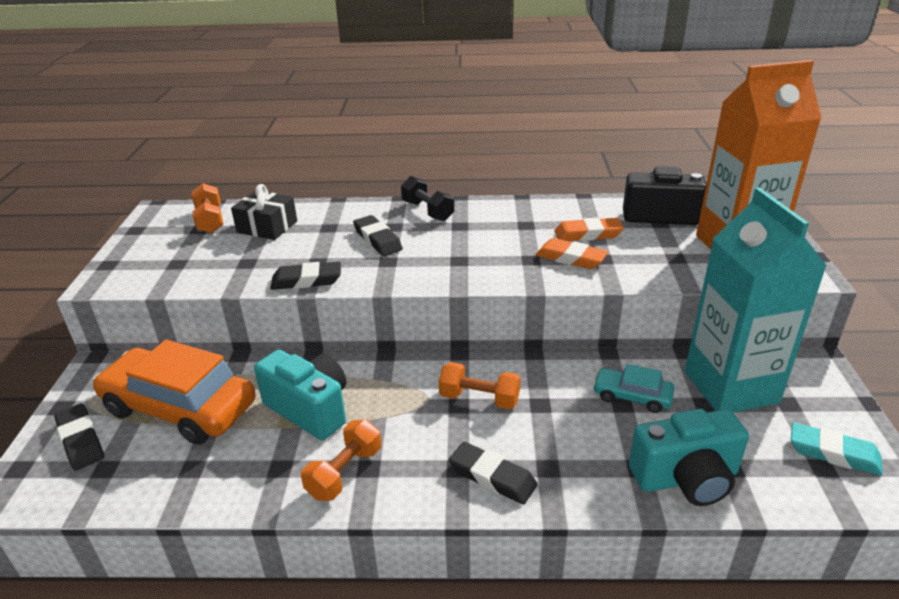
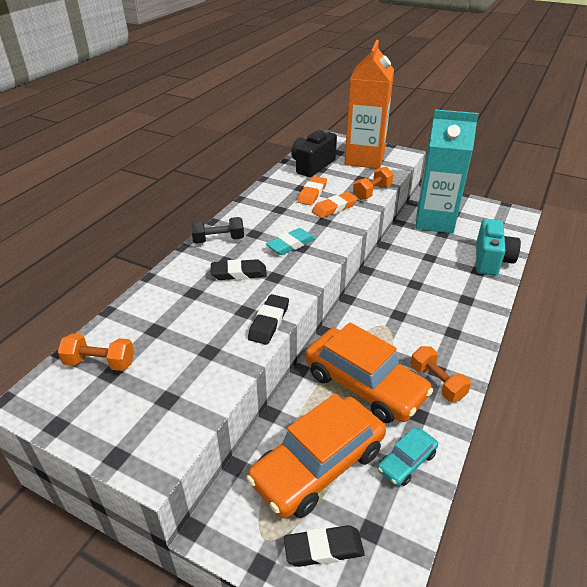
camera: 65 degrees left, 5 degrees up
(267, 227) = (155, 327): black gift -> none
(310, 409) = (364, 385): turquoise camera -> orange car
(479, 398) = (397, 304): orange dumbbell -> orange dumbbell (372, 192)
(492, 477) = (465, 321): black eraser -> none
(632, 396) = (425, 252): turquoise car -> turquoise car (406, 462)
(833, 453) = (491, 217): turquoise eraser -> turquoise eraser (290, 245)

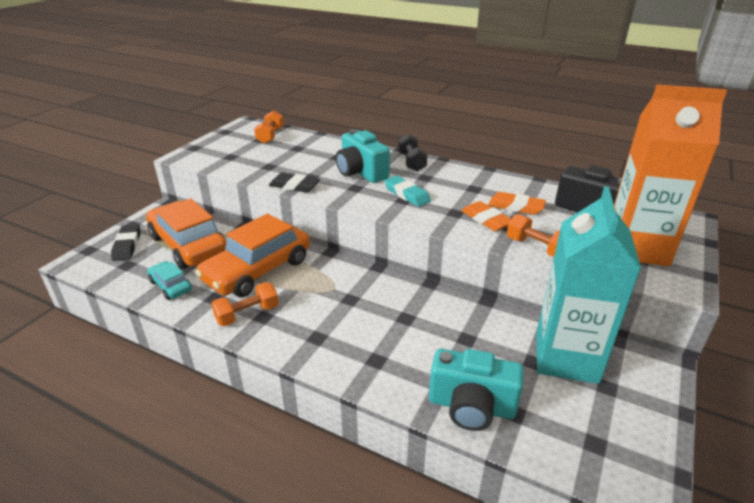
camera: 90 degrees right, 5 degrees down
(239, 273) = (361, 172): black eraser -> turquoise camera

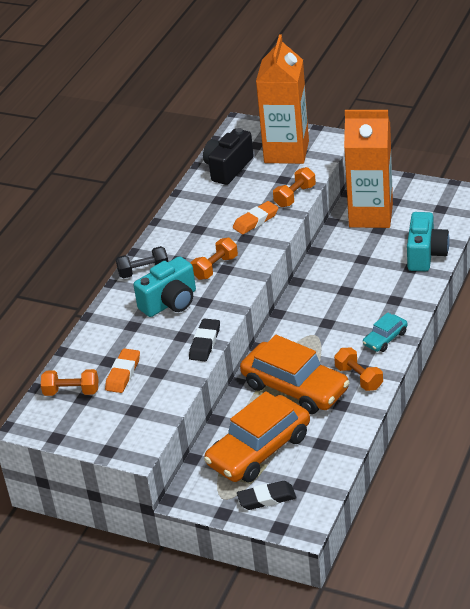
camera: 90 degrees left, 5 degrees up
(171, 286) = (329, 439): turquoise car -> turquoise car (385, 338)
(407, 194) = (215, 268): turquoise eraser -> orange dumbbell
(516, 207) = (231, 205): orange eraser -> orange eraser (123, 374)
(566, 357) = (371, 215): turquoise carton -> orange carton

